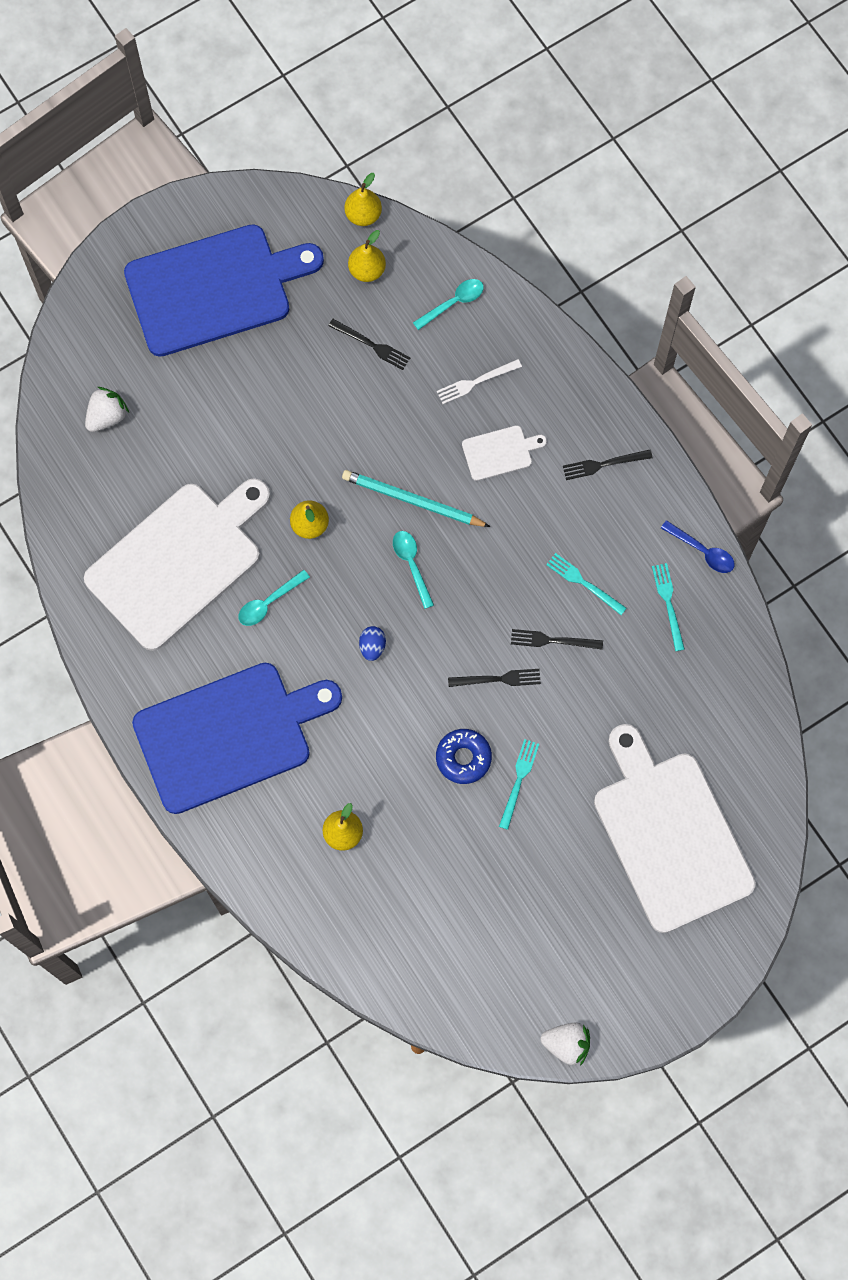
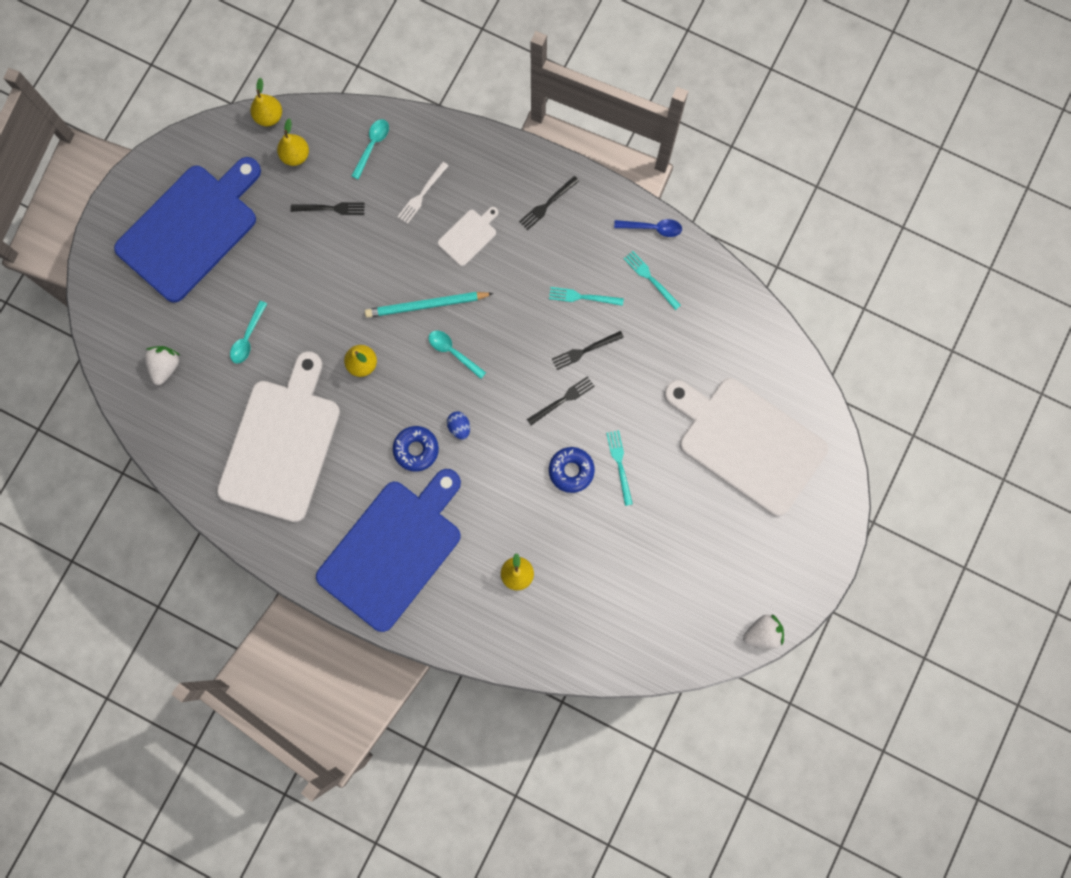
camera: 30 degrees left, 5 degrees up
(269, 602) = (365, 437): turquoise spoon -> turquoise spoon (248, 337)
(313, 644) = (416, 449): none -> blue donut

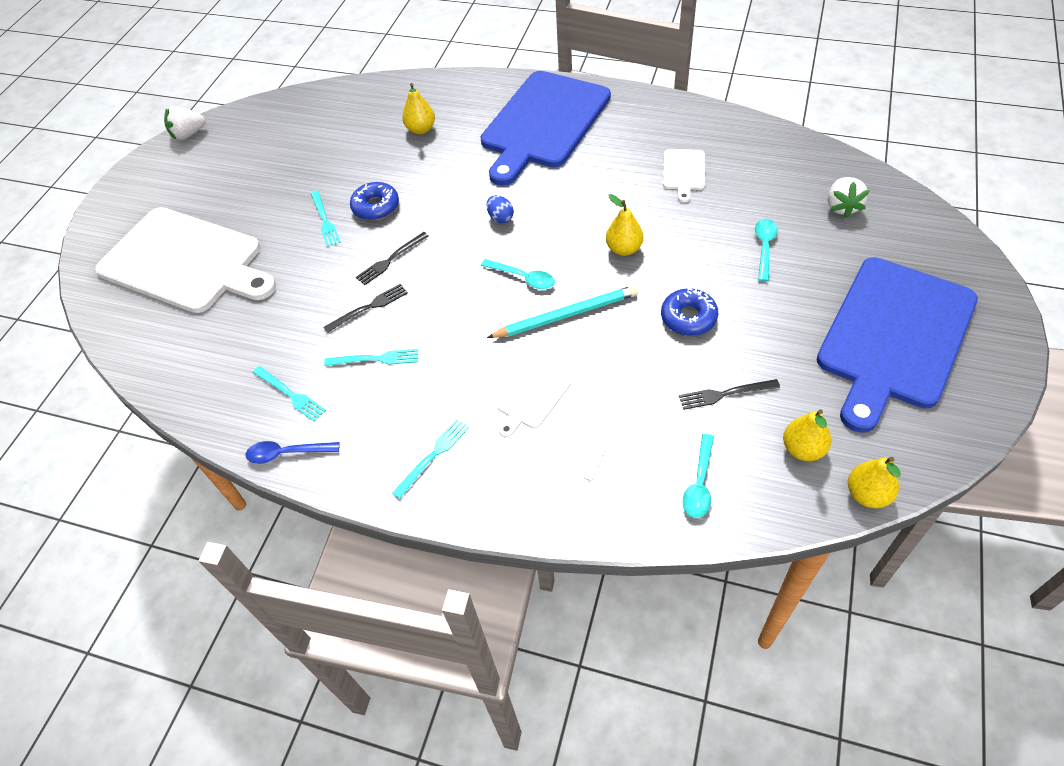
camera: 175 degrees right, 25 degrees down
(282, 444) = (683, 172): white cutting board -> white cutting board, size x0.42
(416, 449) = (542, 193): blue donut -> blue donut (688, 317)
(547, 204) = (433, 456): black fork -> turquoise fork

